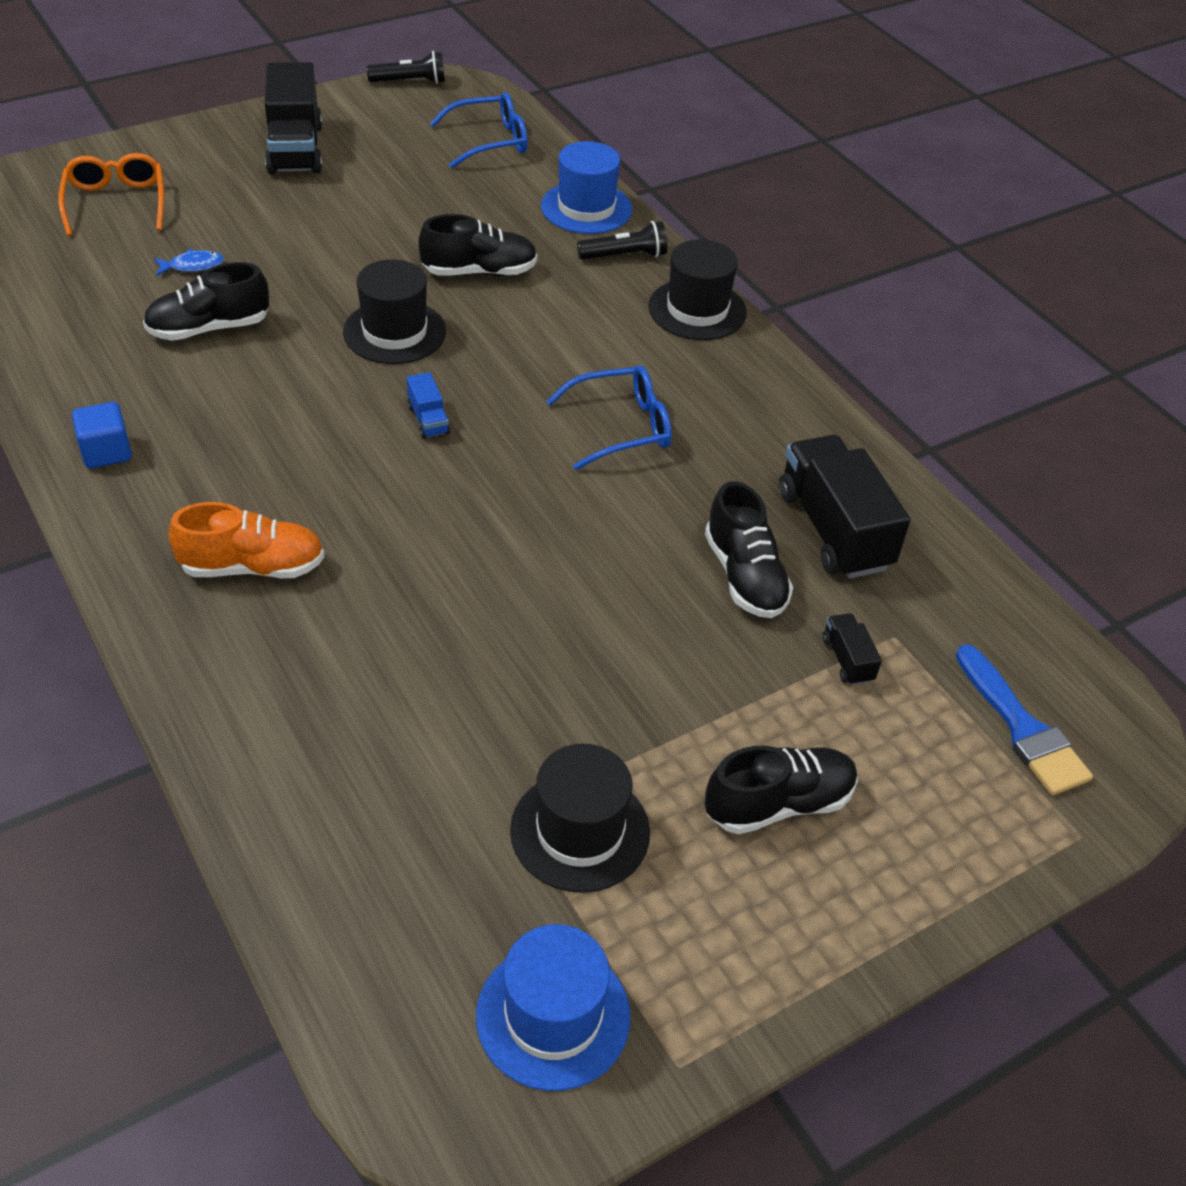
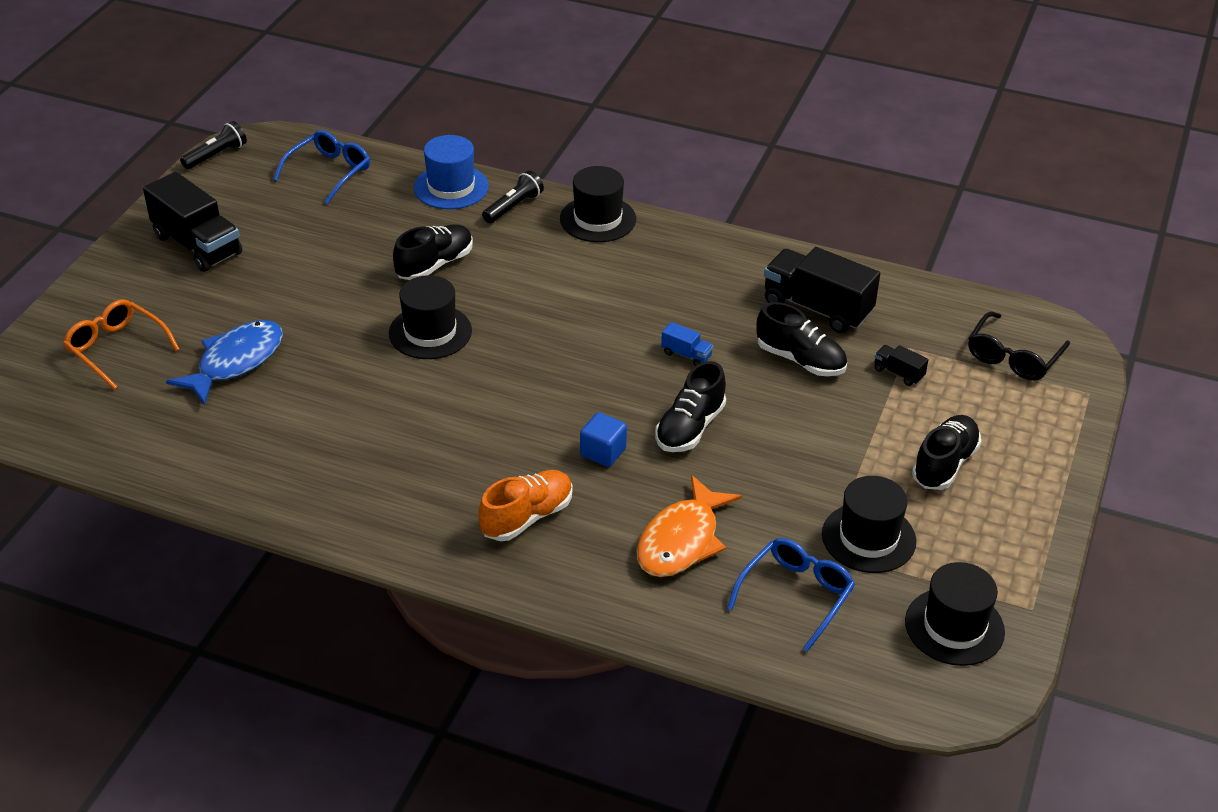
camera: 35 degrees left, 5 degrees down
(106, 452) = (344, 508): blue cube -> blue cube (603, 452)
(193, 266) = (235, 362): blue fish -> blue fish, size x2.20
(209, 328) = (304, 396): black shoe -> black shoe (690, 428)
(371, 693) = (681, 540): none -> orange fish
(428, 420) = (520, 374): blue truck -> blue truck (686, 355)
(553, 1016) = (954, 627): blue hat -> black hat
(622, 427) = (639, 314): blue glasses -> blue glasses (796, 594)
(1022, 728) = (1013, 357): blue brush -> black glasses

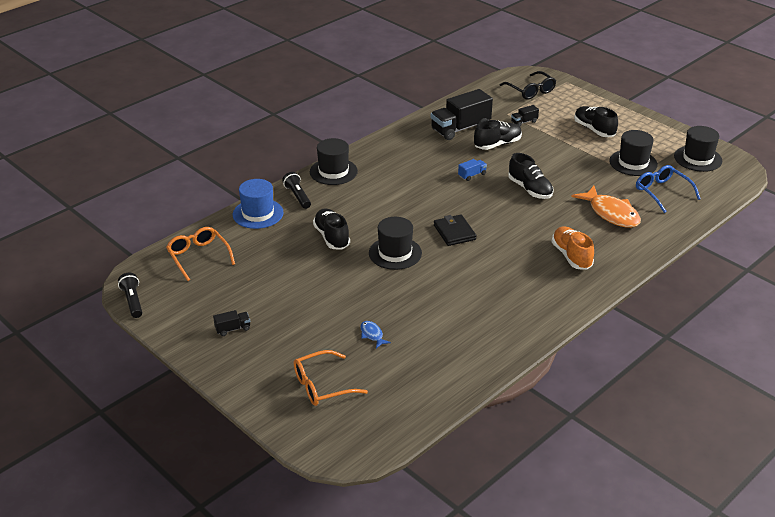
camera: 65 degrees left, 5 degrees down
(197, 245) = (233, 329): black truck -> black truck, size x0.45
(235, 362) = (372, 335): blue fish -> blue fish, size x0.45
(330, 172) = (198, 256): blue glasses -> orange glasses
(516, 376) = (454, 232): none -> black wallet
(603, 452) = (534, 220): blue cube -> none

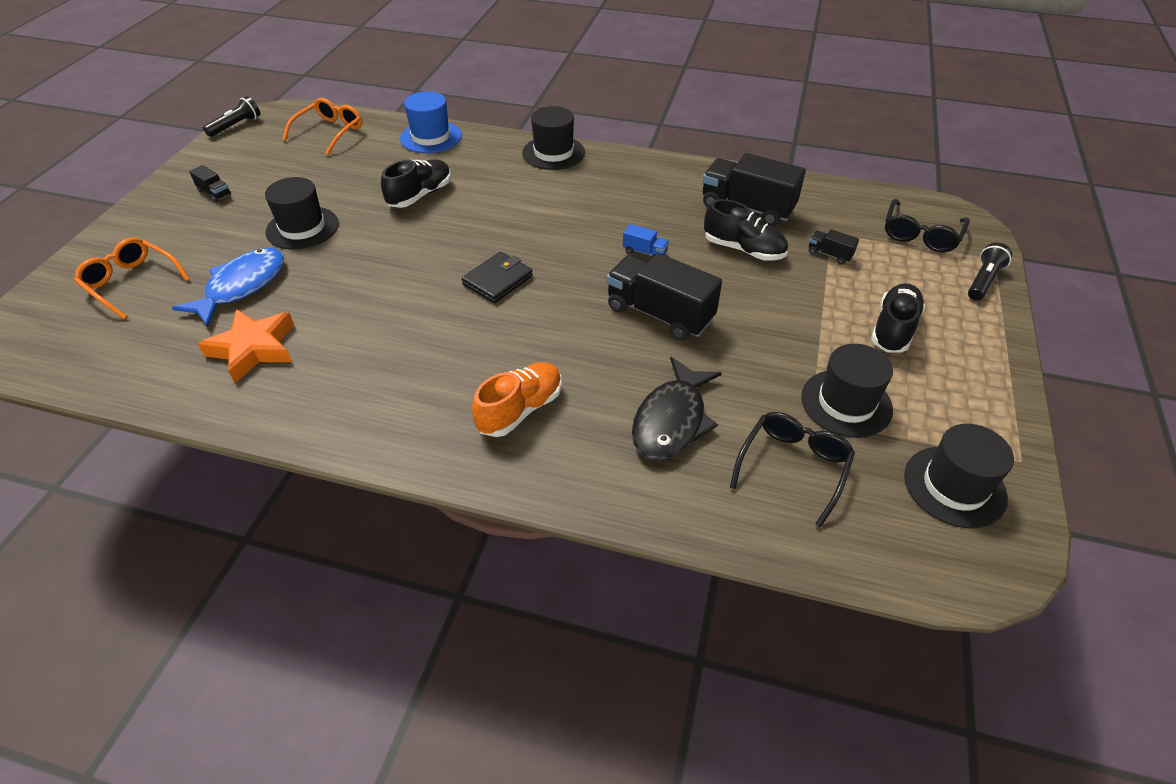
camera: 60 degrees right, 10 degrees up
(297, 196) = (483, 148): black flashlight -> black flashlight (983, 280)
(372, 335) = (242, 286): blue fish -> blue fish, size x2.20
(395, 253) = (418, 249): black hat -> black hat (302, 228)
(445, 340) = (253, 349): none -> orange star
(530, 189) = (659, 314): black shoe -> black truck
(611, 213) = (671, 420): orange fish -> black fish
(662, 192) = (793, 466): blue glasses -> black glasses

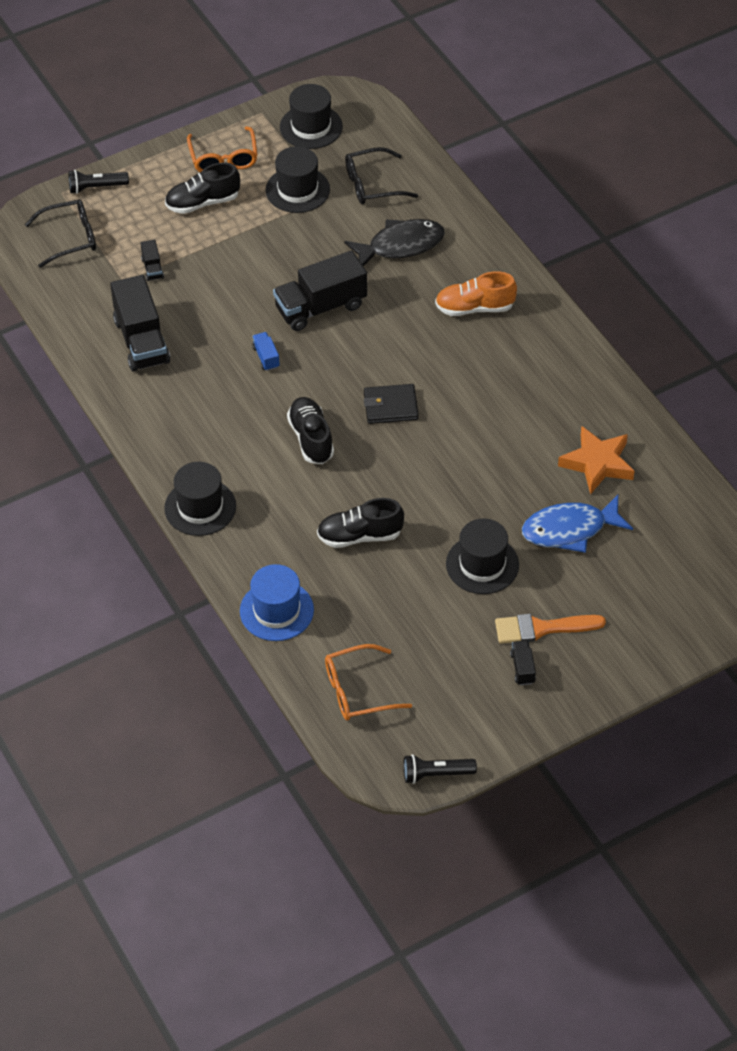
camera: 135 degrees left, 5 degrees up
(131, 282) = (647, 593): orange glasses -> orange glasses (224, 159)
(216, 219) = (542, 628): none -> orange brush
(659, 314) = (321, 307): black truck -> black truck turned 75 degrees clockwise
(743, 249) = (200, 312): black shoe -> black shoe (311, 438)

